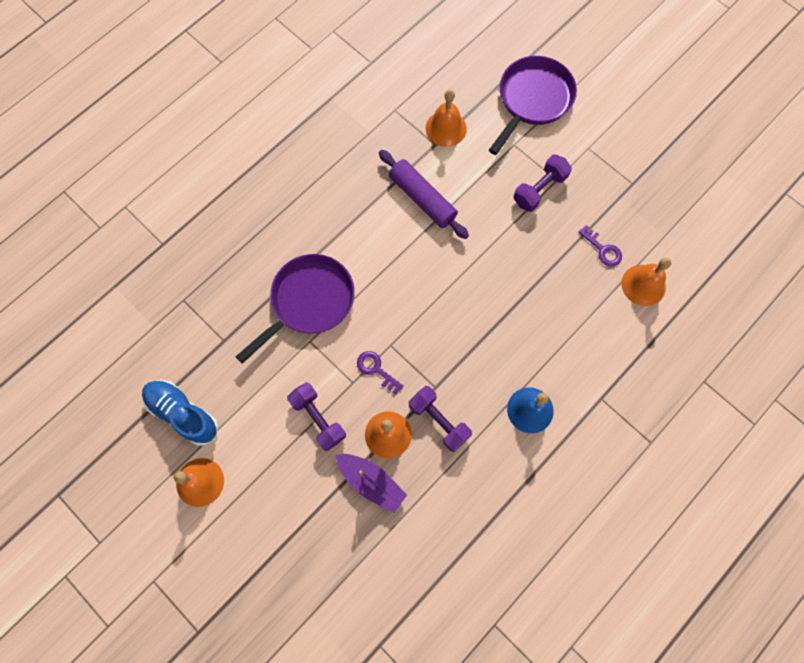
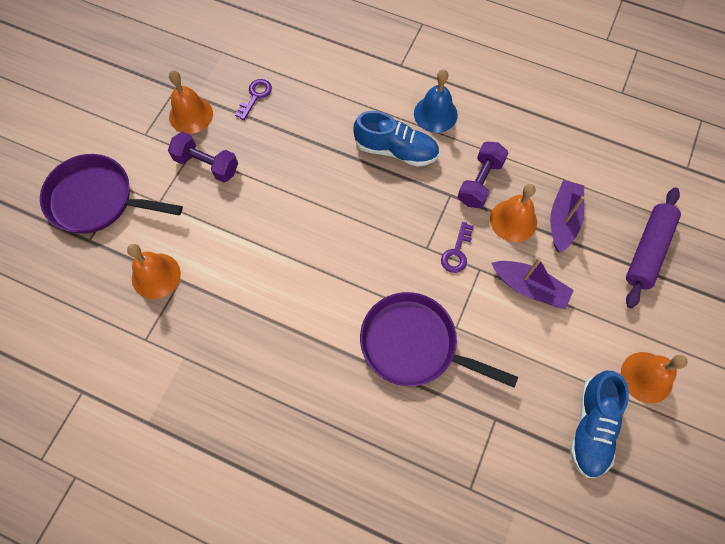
camera: 110 degrees left, 5 degrees down
(318, 419) = (529, 288): purple dumbbell -> purple boat
(422, 198) = (252, 271): purple rolling pin -> purple rolling pin (647, 251)
(500, 356) = (396, 150): none -> blue shoe
(643, 285) = (280, 58): orange bell -> orange bell (191, 115)

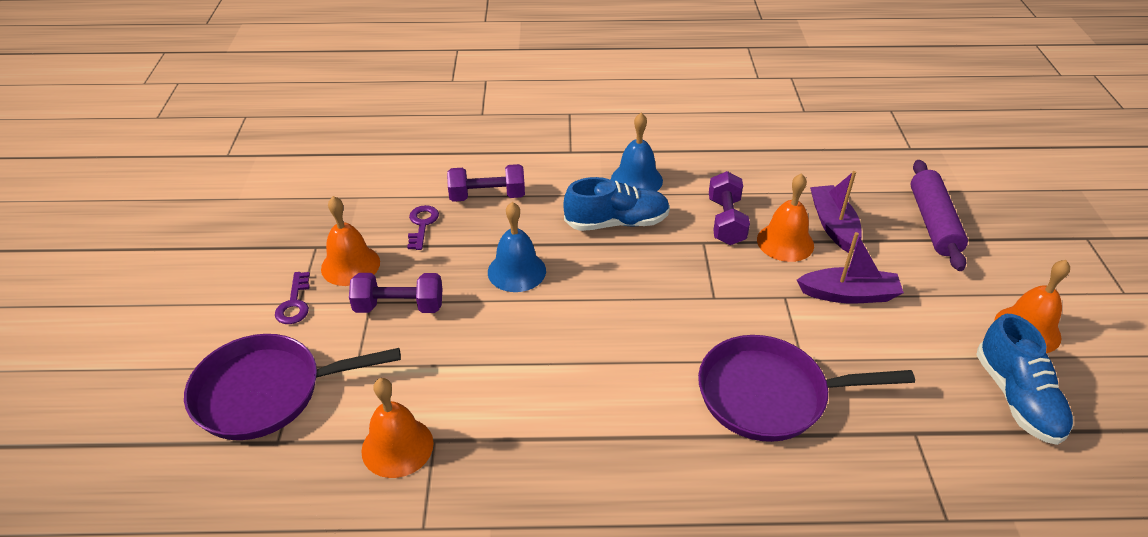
camera: 25 degrees left, 25 degrees down
(300, 166) = (516, 271): none -> blue bell
(314, 87) = (487, 196): none -> purple dumbbell
(457, 252) = (749, 290): purple key -> purple key (294, 303)

